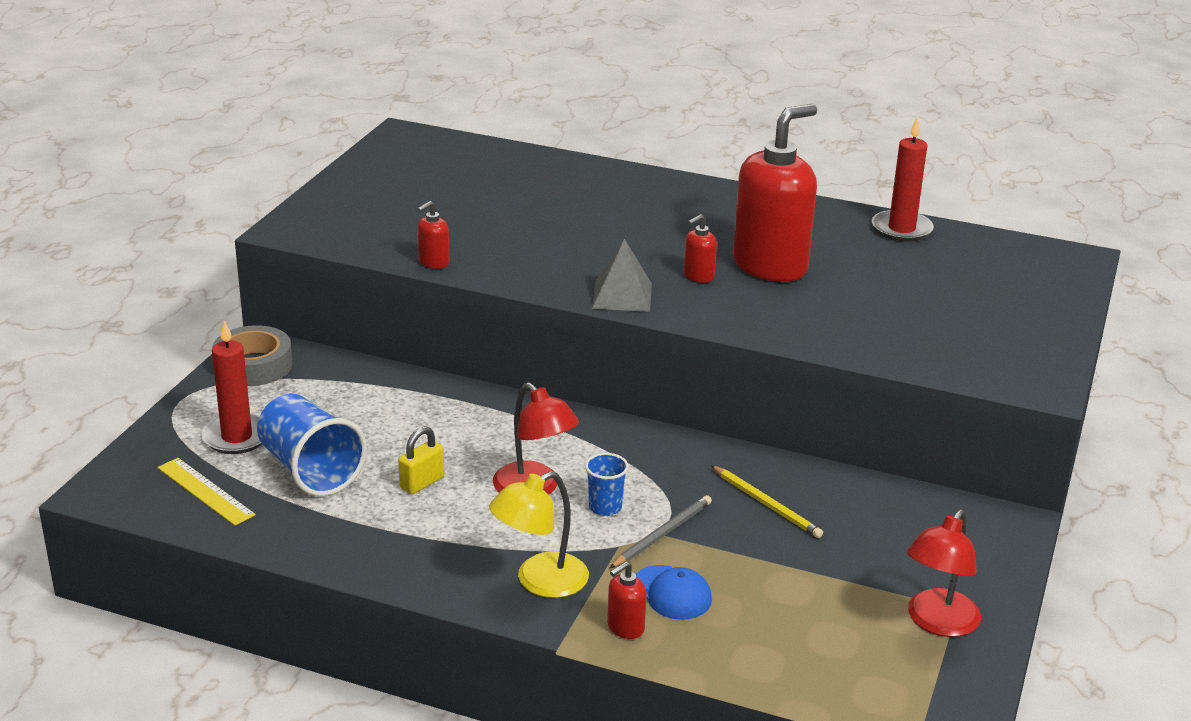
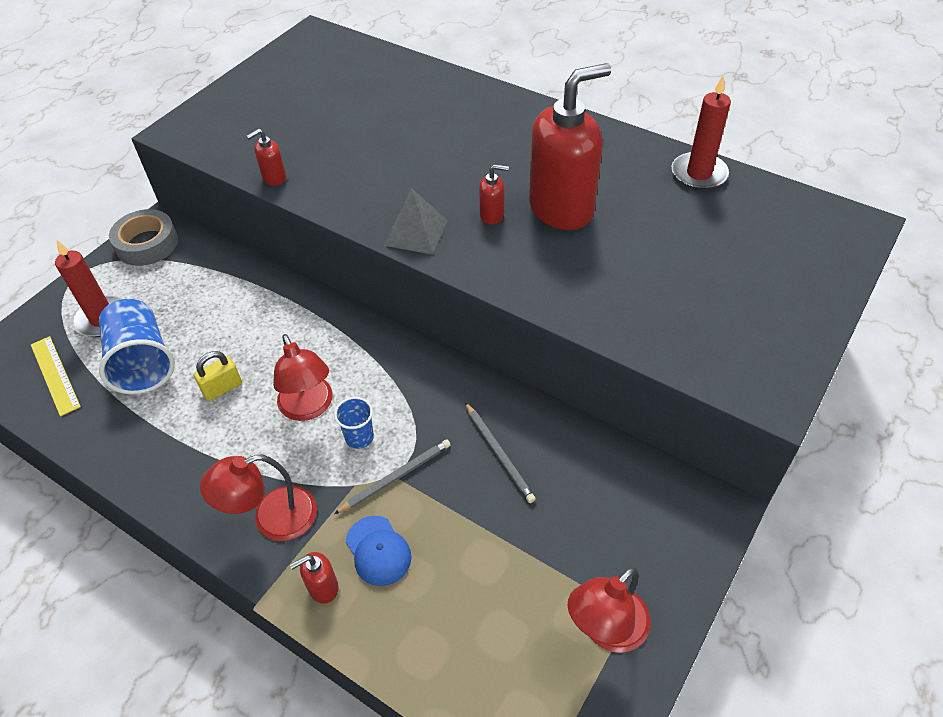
camera: 15 degrees right, 20 degrees up
(540, 582) = (272, 519): yellow lamp -> red lamp
(698, 276) = (492, 215): red soap dispenser -> red soap dispenser turned 150 degrees counterclockwise
(766, 504) = (499, 454): yellow pencil -> grey pencil

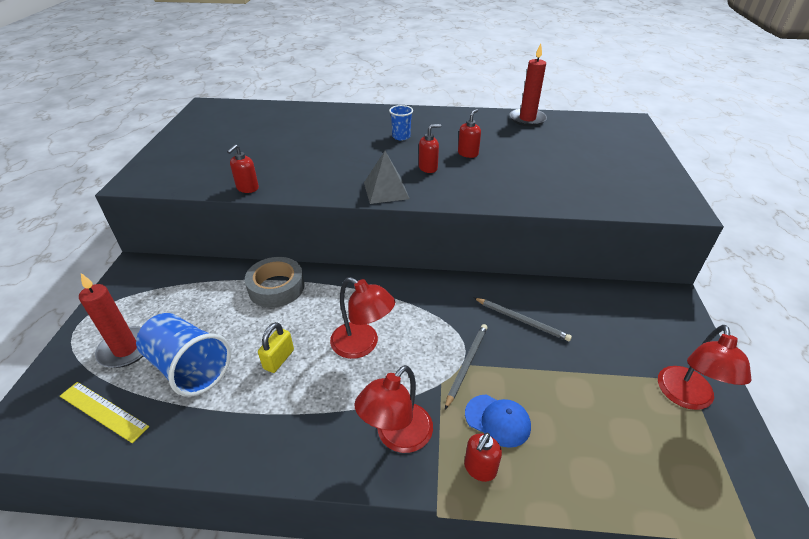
camera: 30 degrees left, 10 degrees down
(147, 244) = (133, 282): grey tape -> grey tape (276, 287)
(359, 437) = (417, 349): blue cup -> blue cup (401, 137)
(561, 208) = (468, 153): red soap dispenser -> red soap dispenser, size x0.41

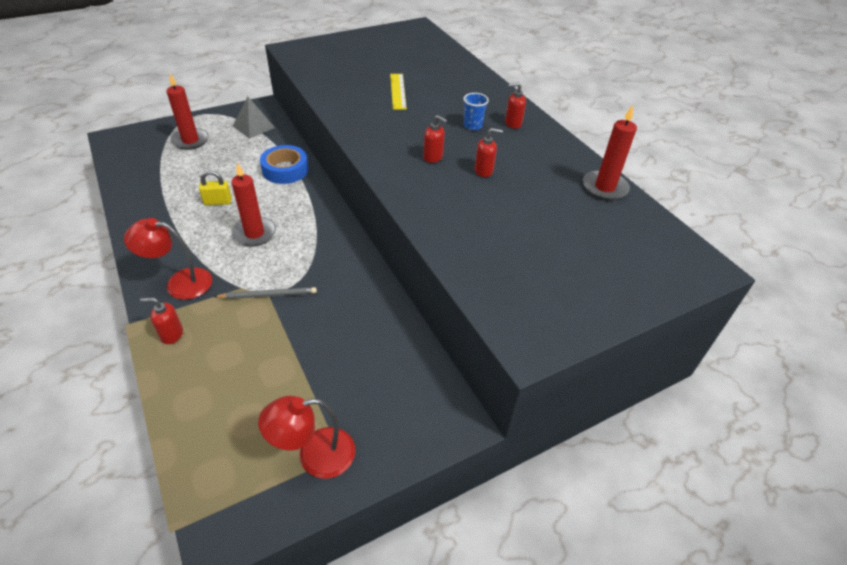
camera: 55 degrees right, 5 degrees up
(103, 411) = (142, 158): yellow ruler -> yellow ruler (398, 91)
(189, 368) = (190, 170): blue cup -> none
(247, 188) = (321, 90): red soap dispenser -> red soap dispenser (512, 123)
(276, 287) = (285, 170): grey tape -> blue tape
(362, 345) = (254, 233): red lamp -> red candle
(386, 190) = (375, 148): grey pyramid -> grey pyramid (254, 127)
(497, 420) = (220, 330): blue cap -> none
(522, 320) = (342, 313): grey pencil -> none

